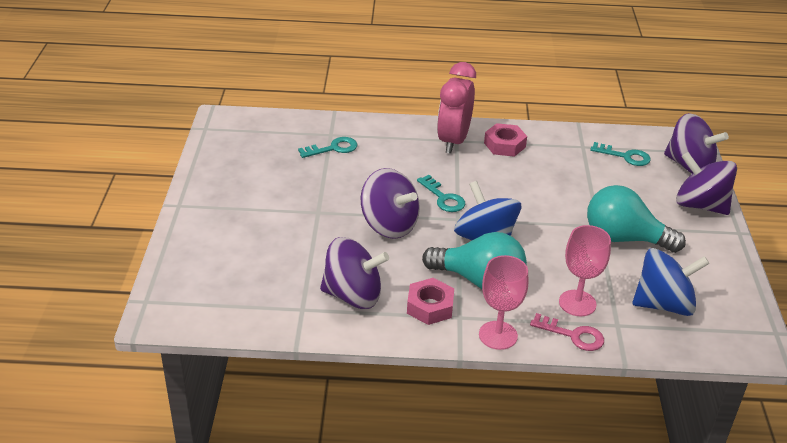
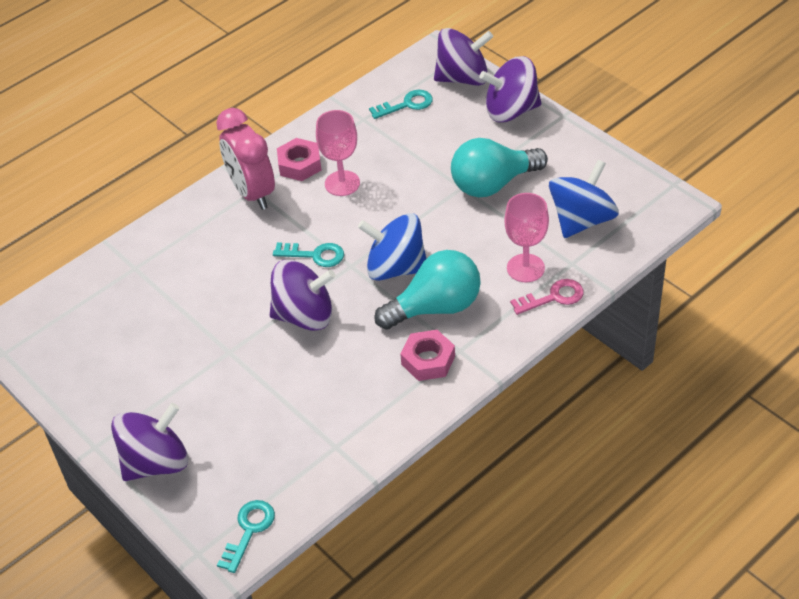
camera: 40 degrees left, 10 degrees up
(333, 148) = (157, 280): turquoise key -> turquoise key (249, 530)
(353, 295) = (359, 401): purple spinning top -> purple spinning top (156, 462)
(498, 335) = (504, 342): pink goblet -> pink goblet (342, 183)

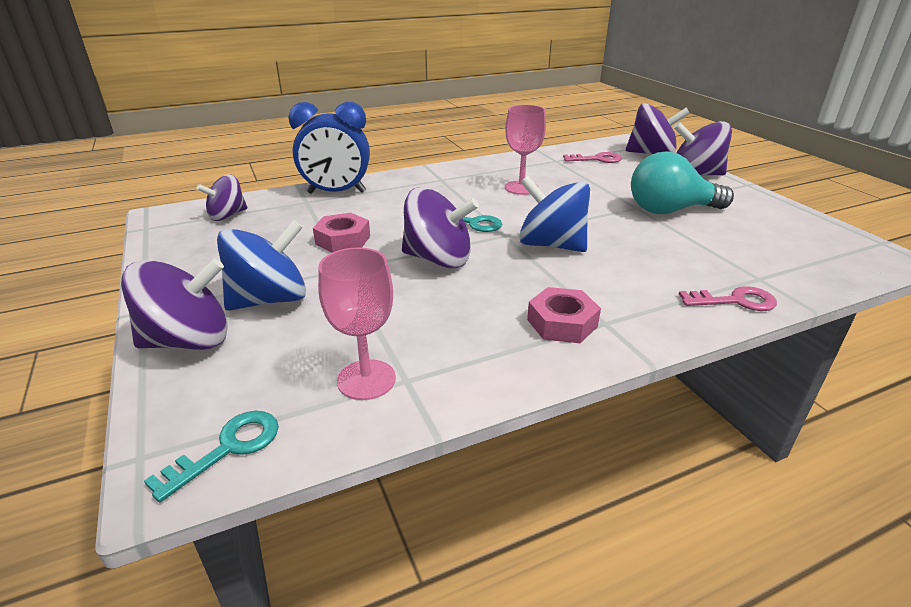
camera: 15 degrees right, 15 degrees down
(70, 312) = (227, 215): none -> purple spinning top
(157, 244) = (336, 192): none -> blue clock
(252, 193) = (438, 180): pink clock -> none
(300, 164) = (489, 173): pink nut -> pink nut (343, 240)
(406, 105) = (597, 159): turquoise key -> pink key
(436, 307) = (586, 281): turquoise light bulb -> none
(525, 268) = (700, 271): pink goblet -> pink goblet (366, 379)
(582, 220) = (770, 249): blue spinning top -> blue spinning top (269, 299)

